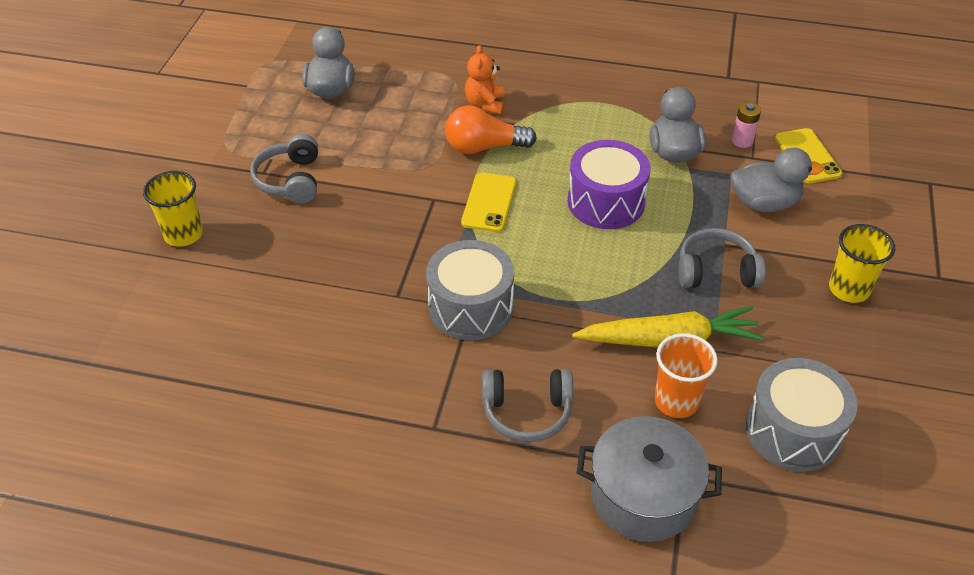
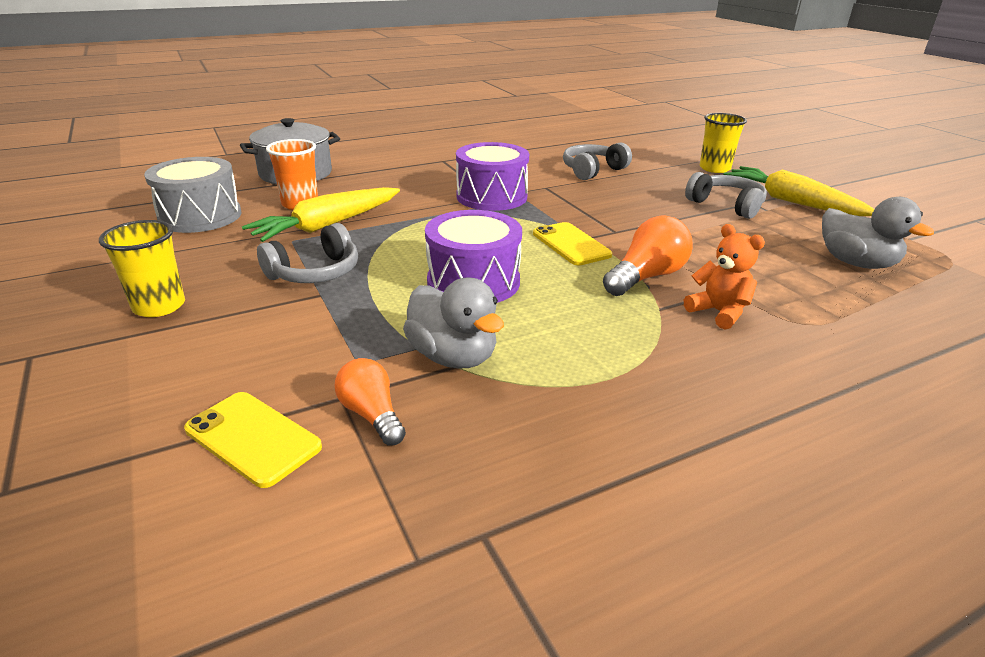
camera: 140 degrees right, 15 degrees down
(231, 155) = (792, 202): none -> yellow carrot
(470, 307) = (491, 196): grey drum -> purple drum
(527, 412) = (397, 176): grey headphones -> grey headphones (592, 170)
(742, 141) = (372, 415): pink battery -> orange light bulb
(764, 203) = (294, 347): grey duck -> none

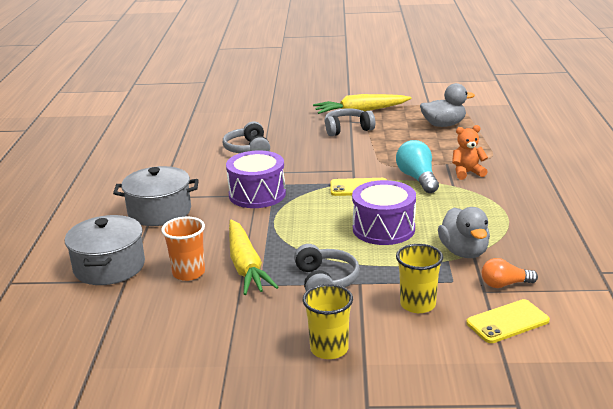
camera: 60 degrees left, 5 degrees down
(200, 216) = (166, 323): grey drum -> none
(413, 167) = (159, 211): none -> grey pot
(453, 356) = (464, 252): grey duck -> grey duck turned 90 degrees clockwise
(646, 277) = (417, 178): orange light bulb -> turquoise light bulb
(714, 168) = (289, 113): yellow cup -> yellow cup (418, 304)

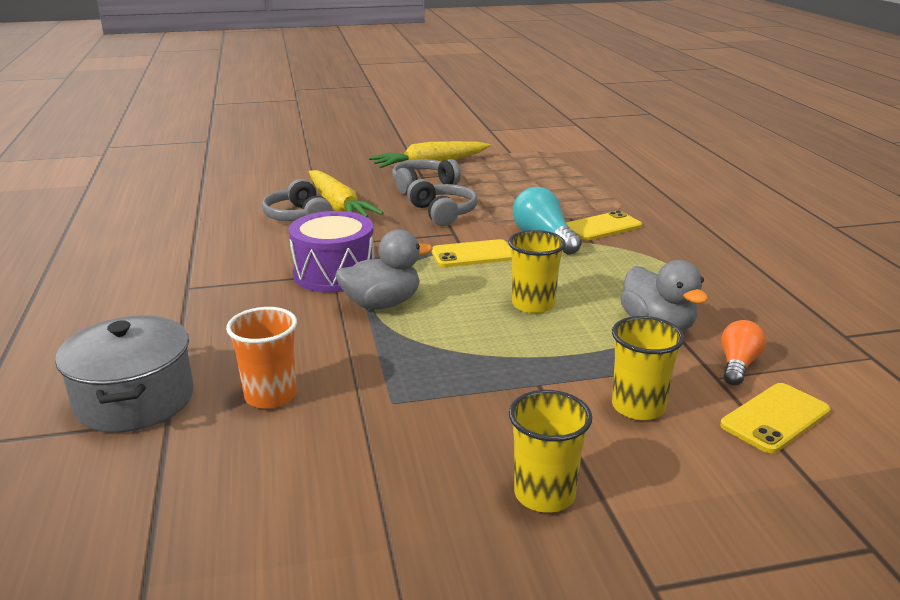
camera: 15 degrees left, 0 degrees up
(159, 211) = (194, 308): grey pot -> none
(246, 266) = (358, 376): yellow carrot -> yellow carrot (338, 206)
(325, 281) = (487, 386): grey headphones -> grey headphones (443, 213)
(383, 229) = (533, 305): purple drum -> yellow cup
(443, 125) = (541, 174): grey duck -> grey duck (382, 304)
(467, 173) = (602, 227): orange teddy bear -> yellow phone
(505, 284) = (737, 365): orange light bulb -> orange light bulb turned 135 degrees clockwise

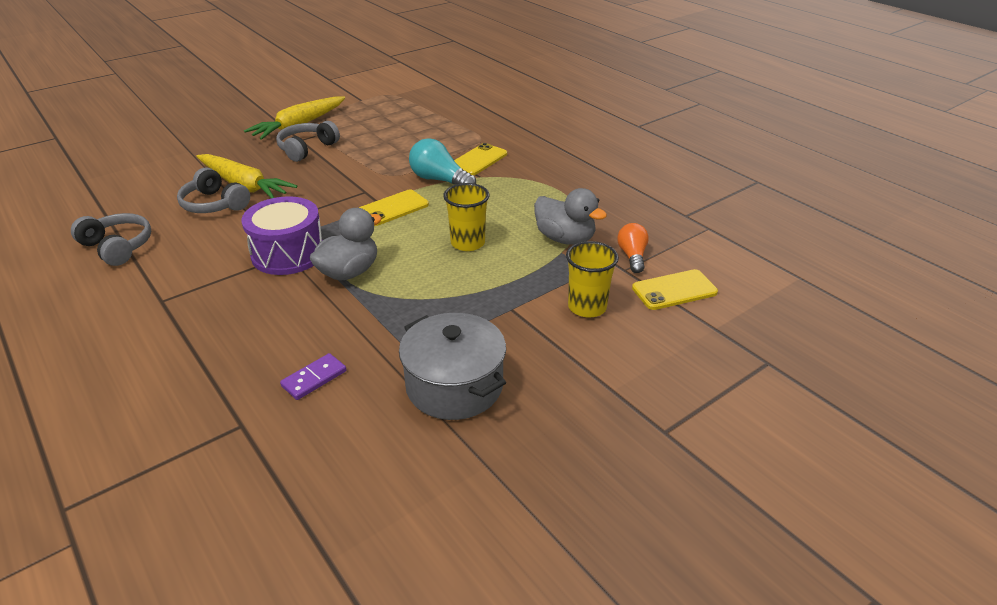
camera: 25 degrees left, 10 degrees up
(135, 400) = (197, 417): grey pot -> grey pot (454, 386)
(270, 396) = (314, 378): orange cup -> purple domino
(443, 213) = (342, 173): grey headphones -> grey headphones (117, 247)
(544, 494) = (564, 391): yellow cup -> none
(775, 418) = (674, 290): yellow phone -> yellow phone turned 45 degrees clockwise

